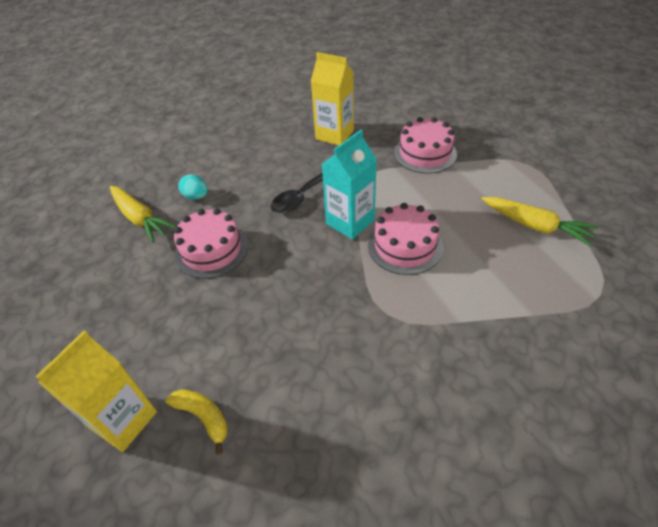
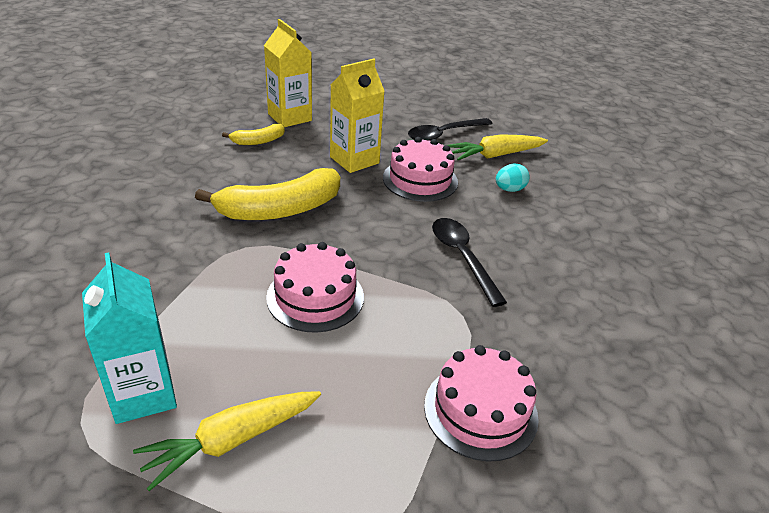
camera: 110 degrees right, 10 degrees down
(112, 264) = (443, 134): none -> black spoon
(321, 320) = (280, 209): none -> yellow banana
(334, 135) = (585, 331): yellow carton -> yellow carton (354, 160)
(350, 222) = (388, 273): turquoise carton -> turquoise carton (143, 394)

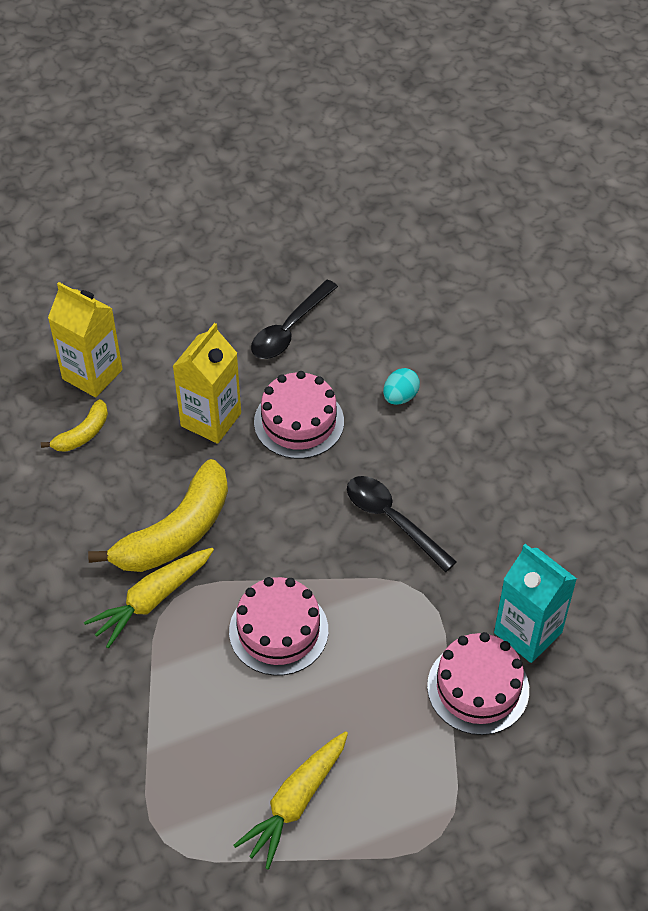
camera: 20 degrees left, 15 degrees up
(143, 394) = (195, 795): turquoise carton -> turquoise carton (528, 632)
(495, 155) = (363, 343): yellow carrot -> yellow carrot (152, 600)

